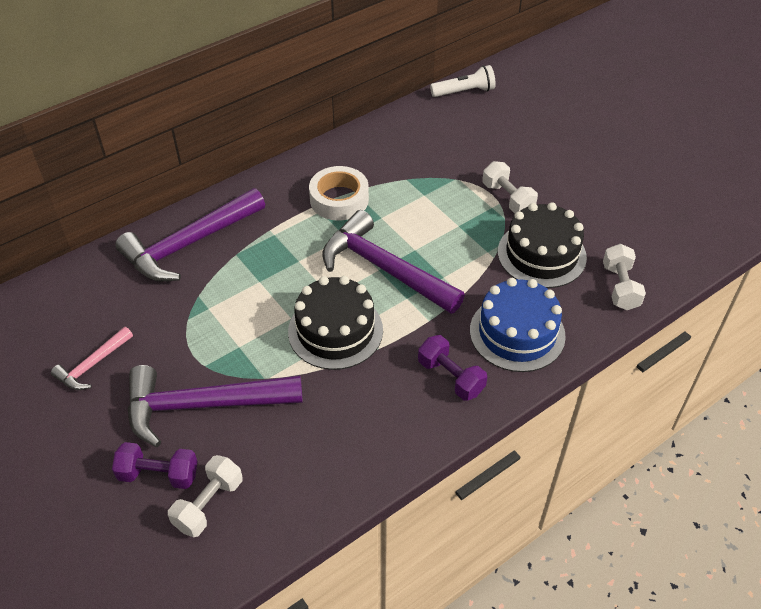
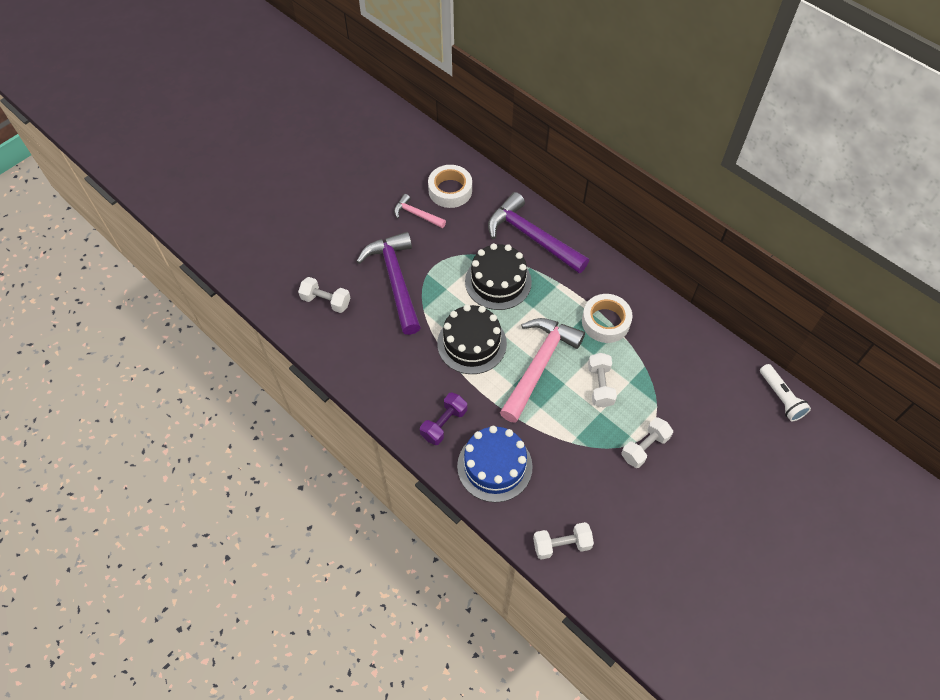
camera: 80 degrees right, 10 degrees up
(67, 319) = (450, 190): none -> white tape
(159, 475) = (343, 271): purple dumbbell -> none
(384, 269) = (539, 365): purple hammer -> pink hammer
(424, 219) = (600, 385): none -> white dumbbell
(541, 254) = (584, 479): black cake -> black cake (498, 281)

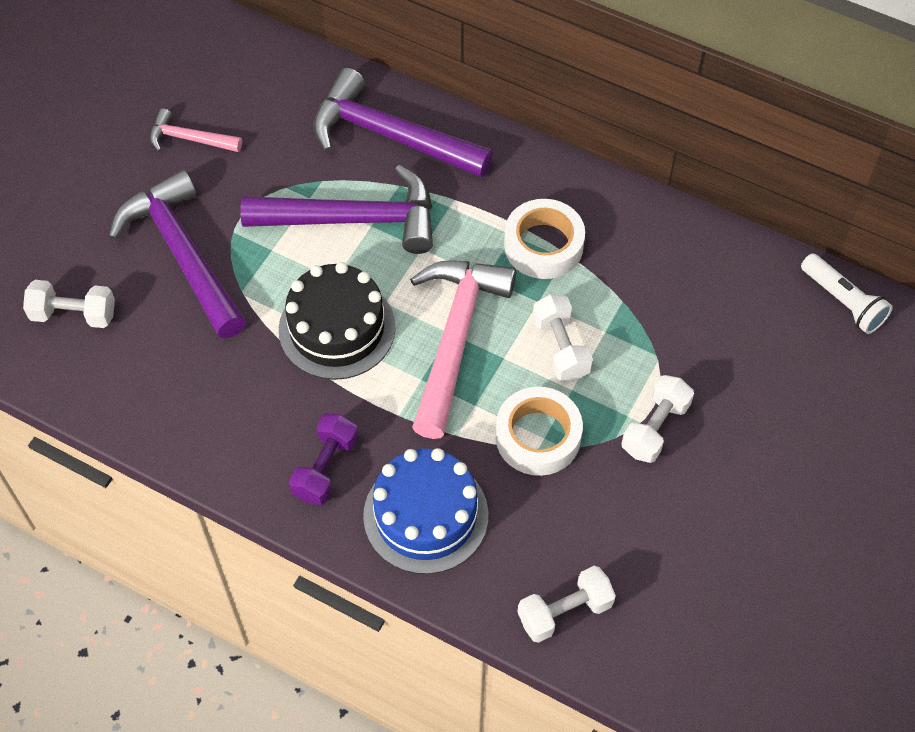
camera: 15 degrees left, 0 degrees up
(450, 190) = (235, 88): white tape -> white tape (538, 437)
(498, 281) = (354, 219): black cake -> purple hammer

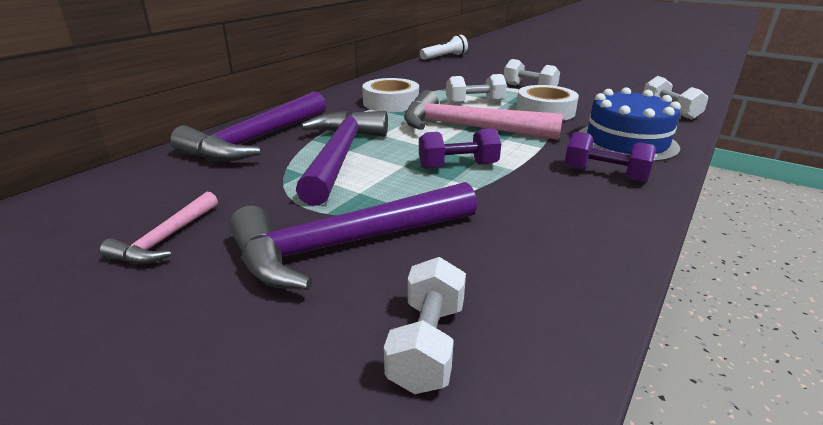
camera: 85 degrees left, 30 degrees down
(337, 328) = (458, 166): black cake -> purple dumbbell

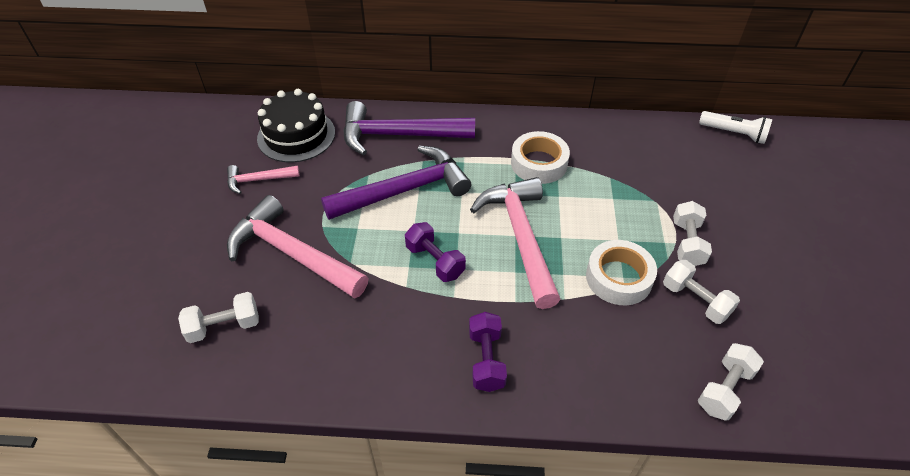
camera: 60 degrees right, 20 degrees up
(138, 192) = (296, 135): none -> black cake
(346, 245) = (292, 254): purple hammer -> pink hammer
(474, 103) = (593, 218): white dumbbell -> white dumbbell (695, 300)
(626, 142) = (581, 363): blue cake -> none

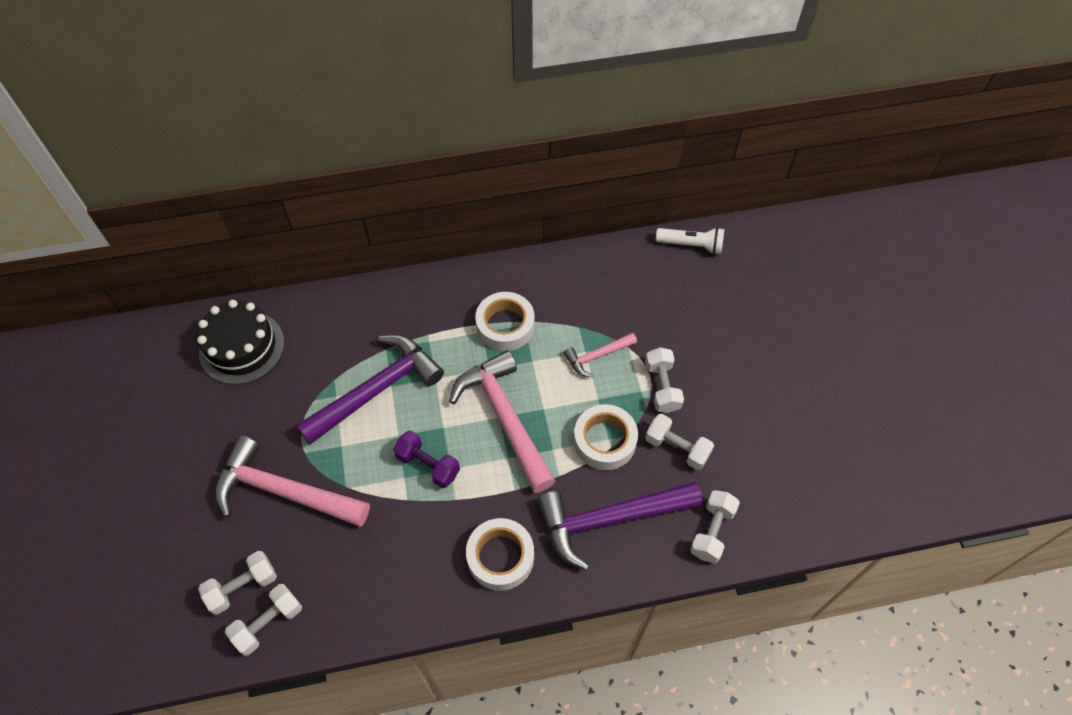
camera: 15 degrees left, 10 degrees up
(236, 365) = (268, 623): none -> white dumbbell
(258, 180) = (219, 413): pink hammer -> pink hammer (597, 356)
(399, 135) = (352, 323): purple hammer -> purple hammer (609, 520)
(486, 360) = (500, 557): purple dumbbell -> white tape

